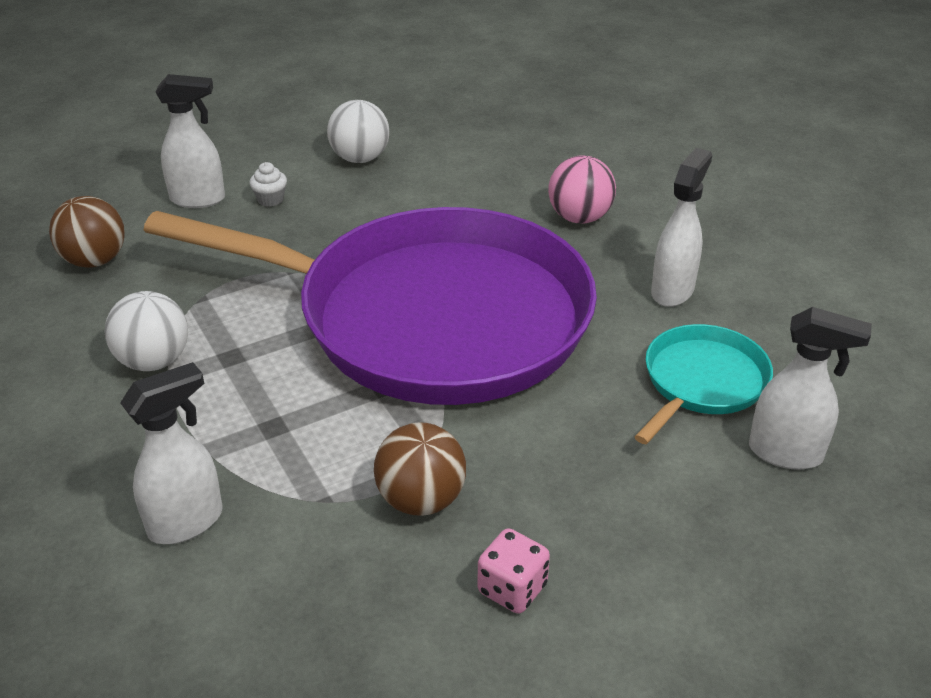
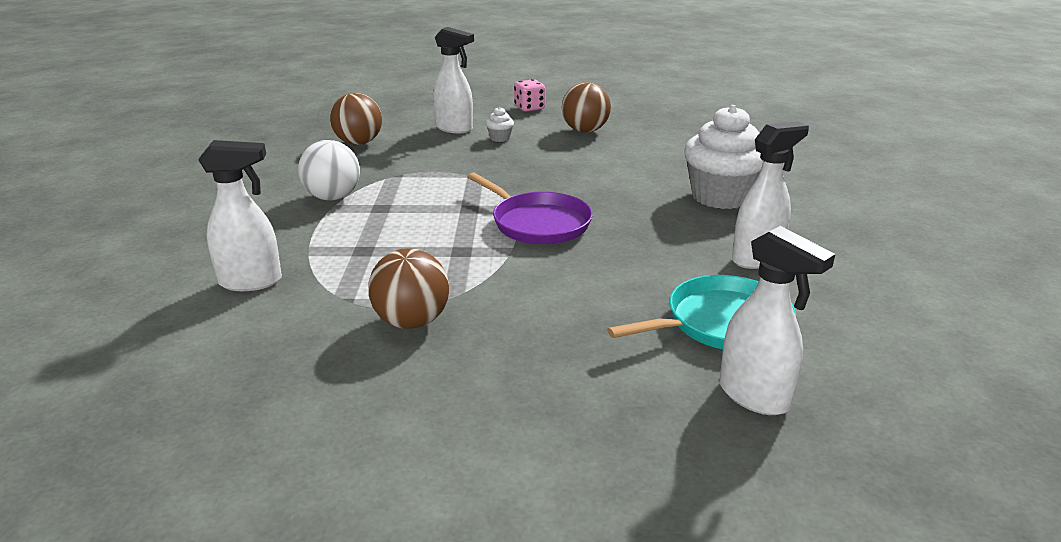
camera: 30 degrees right, 10 degrees down
(360, 158) = (585, 131): white ball -> brown ball
(429, 318) = (537, 223): purple pan -> purple pan, size x0.41
(512, 589) = (415, 399): pink dice -> pink dice (529, 108)
(579, 218) = (720, 197): pink ball -> white cupcake

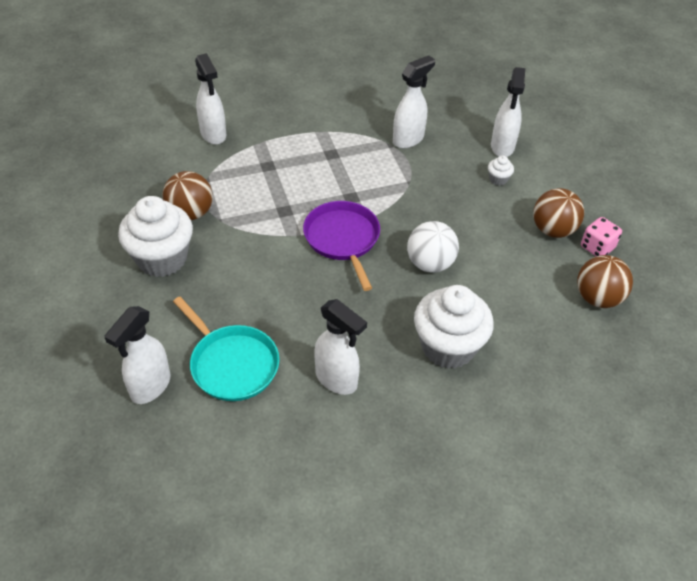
camera: 70 degrees right, 20 degrees up
(333, 197) = (336, 126): white ball -> white ball (430, 264)
(359, 143) = (438, 105): brown ball -> brown ball (597, 298)
(399, 165) = (408, 139): none -> white spray bottle
(495, 358) = (162, 259): none -> white cupcake
(529, 108) = (587, 180): pink dice -> pink dice (597, 247)
(537, 223) = (343, 239): purple pan -> purple pan turned 135 degrees clockwise

